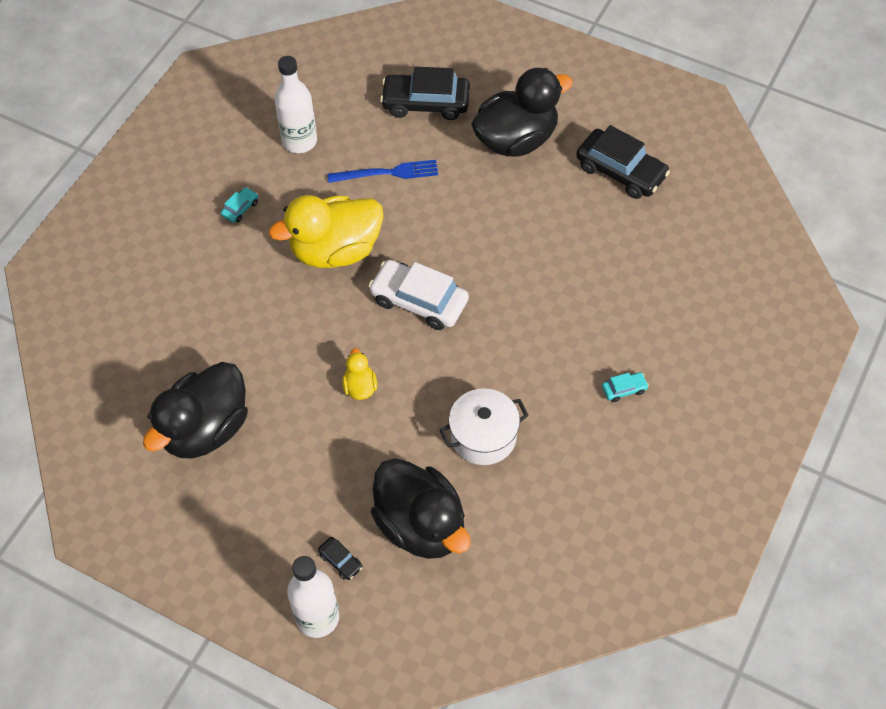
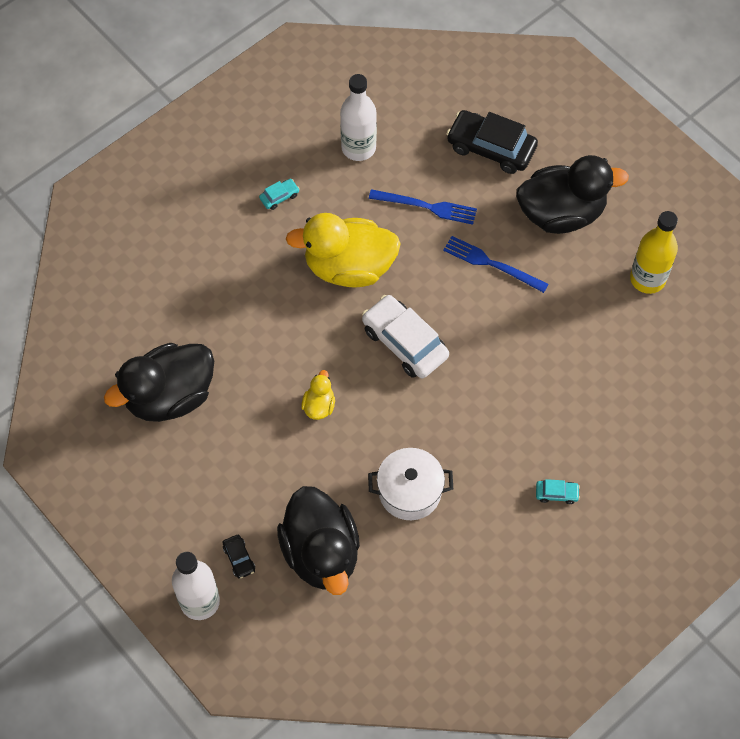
camera: 20 degrees right, 5 degrees up
(471, 204) = (492, 264): none -> blue fork
(621, 171) = (647, 279): black car -> yellow bottle

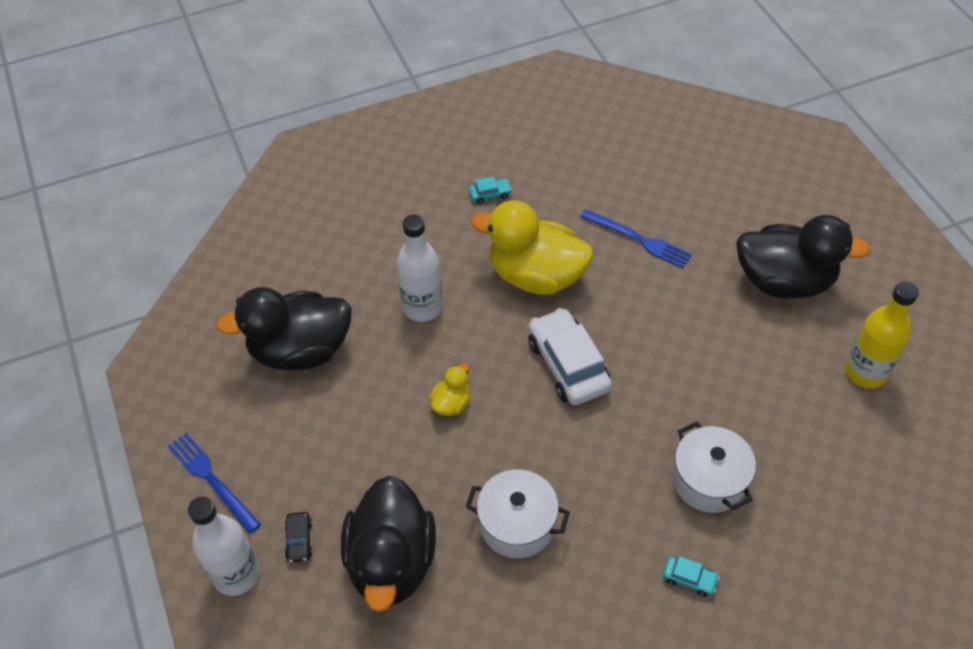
camera: 20 degrees right, 10 degrees down
(358, 148) = (587, 170): white bottle -> white bottle (422, 307)
(491, 148) = (725, 202): black car -> none
(492, 264) = (691, 312): blue fork -> blue fork (212, 479)
(548, 409) = (708, 480): none -> white pot

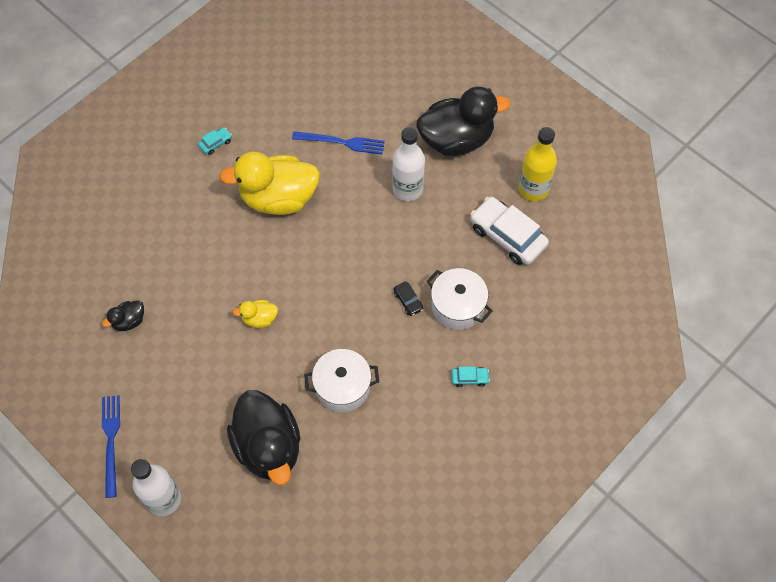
camera: 25 degrees left, 10 degrees up
(212, 479) = (111, 441): blue fork -> blue fork turned 60 degrees clockwise
(299, 540) = (196, 458): black car -> black car (408, 301)
(300, 351) = (129, 321): black duck -> black duck, size x0.44
(422, 307) = (205, 253): white bottle -> white bottle (407, 189)
(451, 403) = (259, 319): yellow duck -> yellow duck turned 105 degrees counterclockwise
(568, 365) = (330, 259): white car -> white car (507, 236)

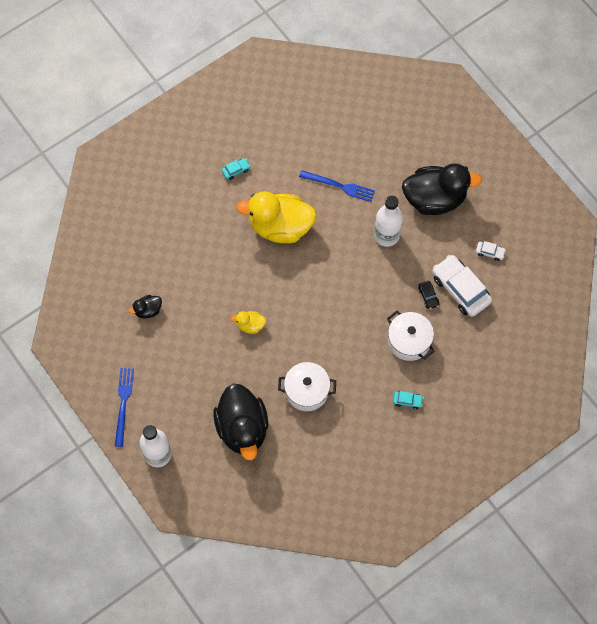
camera: 10 degrees right, 5 degrees up
(408, 301) = (370, 330): black car -> black car (428, 296)
(533, 189) = (490, 252): yellow bottle -> white car

